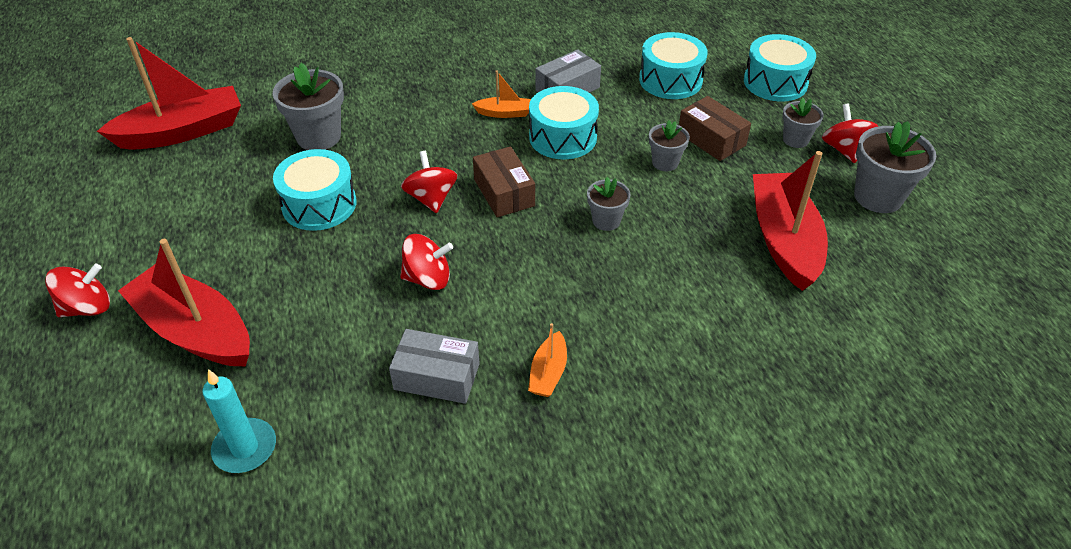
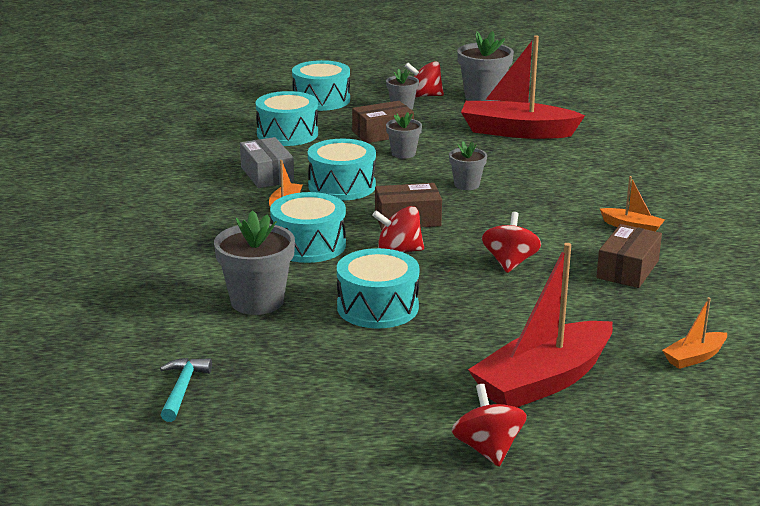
camera: 75 degrees left, 20 degrees down
(182, 132) = (182, 389): red boat -> turquoise hammer
(245, 448) = (694, 357): turquoise candle -> orange boat
(428, 142) = (308, 245): none -> turquoise drum
(437, 376) = (627, 269): grey box -> brown box

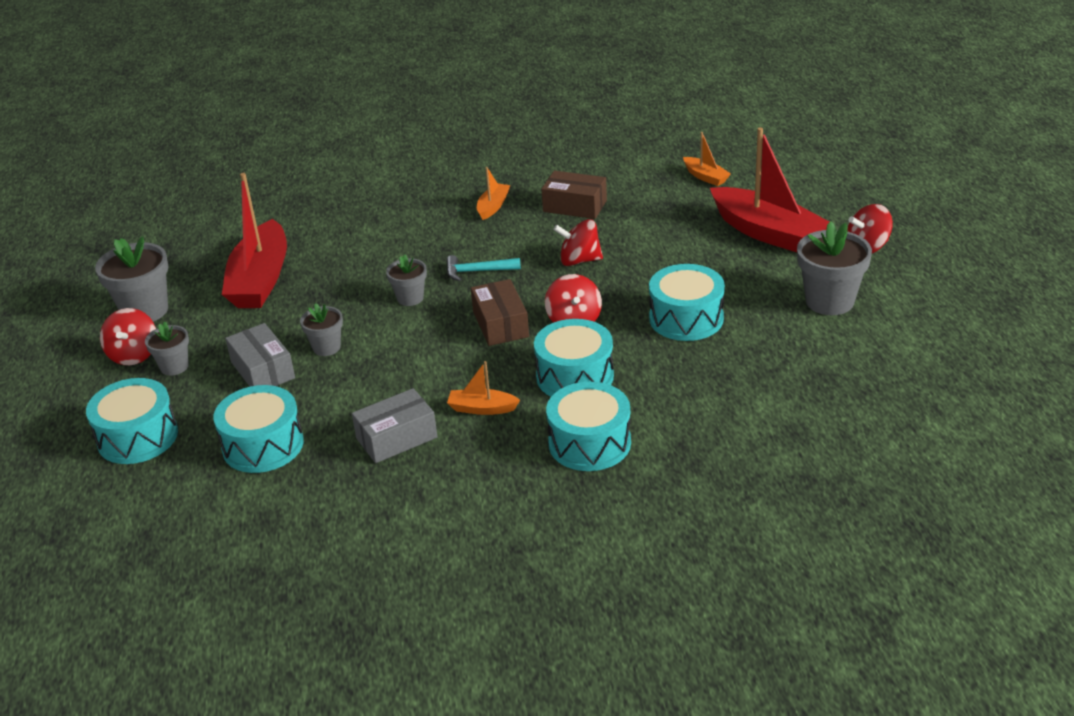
camera: 95 degrees left, 10 degrees up
(182, 389) = (868, 398): turquoise hammer -> turquoise hammer (477, 271)
(257, 301) = (702, 387): grey flower pot -> grey flower pot (829, 301)
(342, 186) = (423, 377): turquoise drum -> turquoise drum (589, 443)
(382, 133) = (263, 370): brown box -> grey box

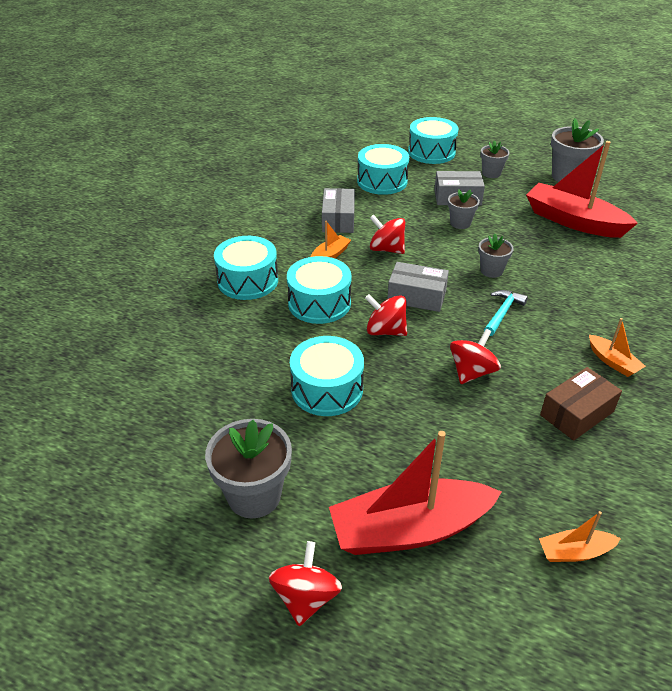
camera: 120 degrees right, 5 degrees up
(134, 354) = (518, 165): red spinning top -> red spinning top (386, 249)
(500, 324) = (416, 296): brown box -> grey box

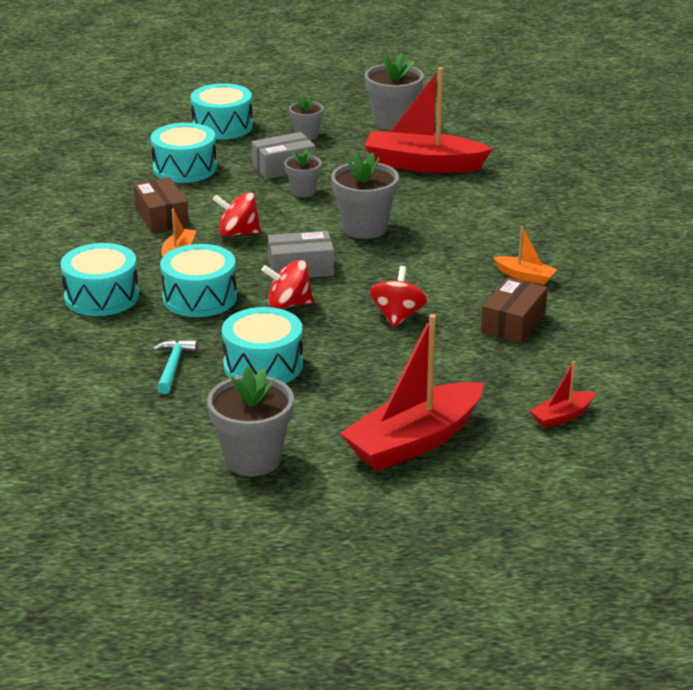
camera: 25 degrees left, 10 degrees down
(306, 597) = (354, 509): red spinning top -> none
(338, 220) = (161, 217): grey box -> brown box
(491, 271) = (364, 228): grey flower pot -> grey flower pot, size x1.73
(502, 312) = (398, 261): turquoise hammer -> turquoise hammer (173, 366)
(575, 552) = (562, 416): orange boat -> red boat

